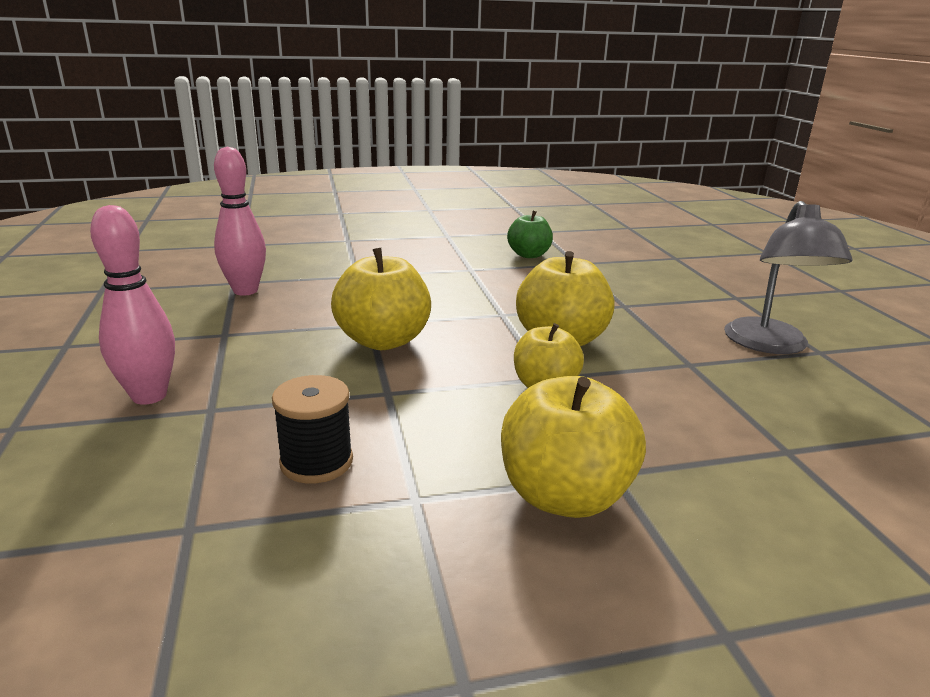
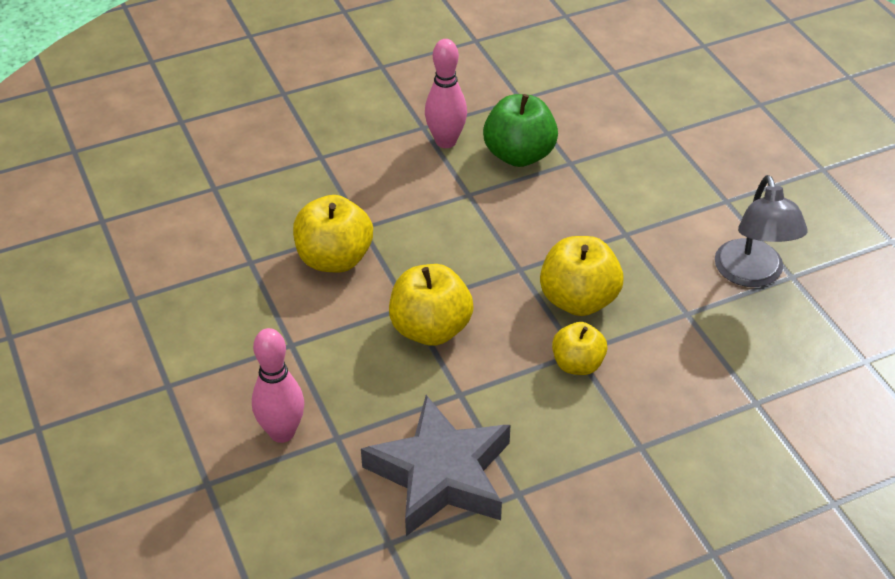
camera: 10 degrees left, 20 degrees up
(245, 291) = (270, 275): pink bowling pin -> pink bowling pin (446, 141)
(316, 462) = (441, 474): black spool -> grey star
(529, 255) = (519, 155): green apple -> green apple, size x1.56
(564, 496) = (612, 473): yellow apple -> yellow apple (334, 259)

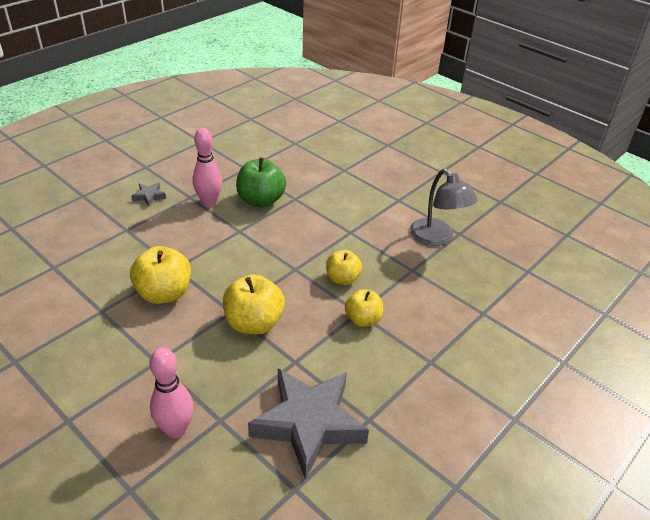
camera: 25 degrees left, 5 degrees down
(369, 113) = (149, 196): none -> grey star
(578, 300) = (342, 279): yellow apple -> yellow apple, size x0.64

